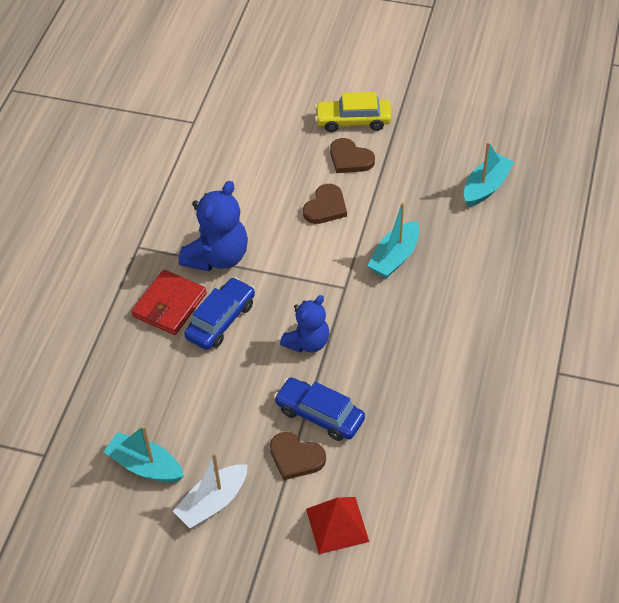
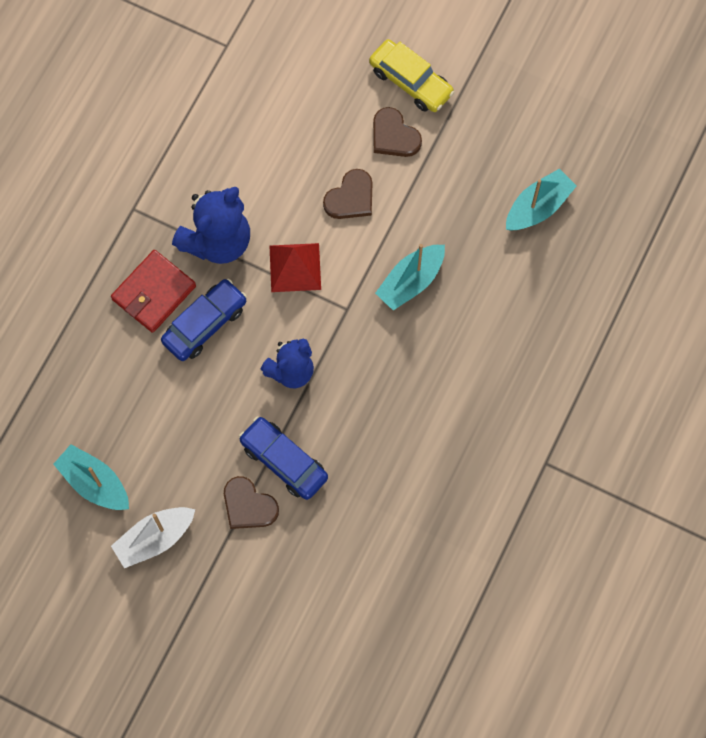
camera: 10 degrees right, 20 degrees up
(337, 525) = (273, 589): red pyramid -> red pyramid (295, 267)
(353, 121) = (410, 81): yellow car -> yellow car turned 150 degrees counterclockwise

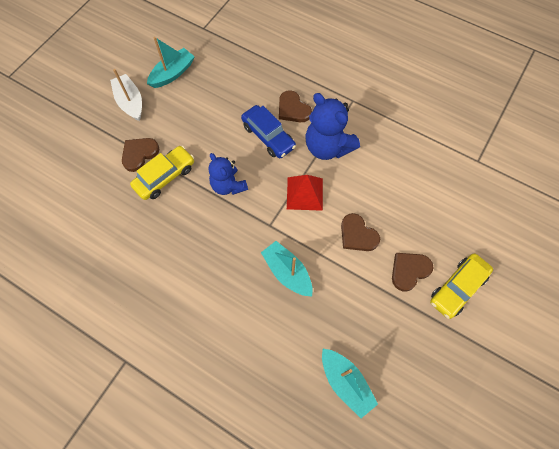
camera: 95 degrees right, 5 degrees down
(154, 293) = (293, 109): red wallet -> brown heart
(284, 461) = (165, 177): blue car -> yellow car

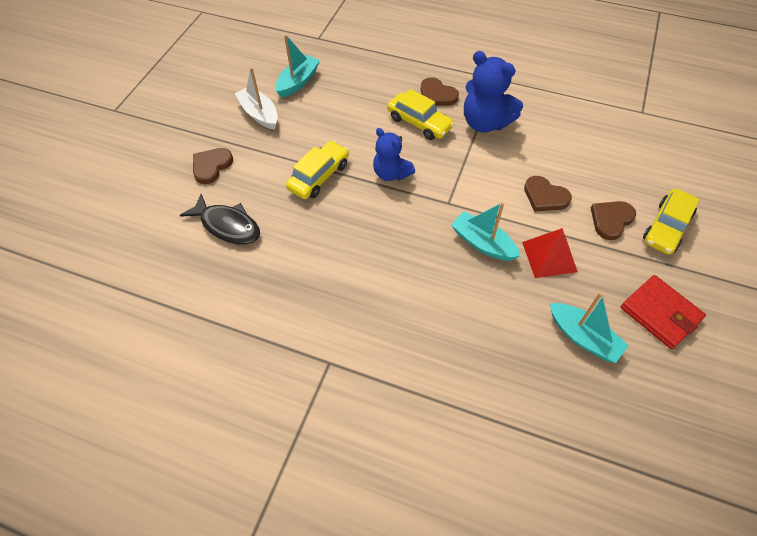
camera: 10 degrees left, 10 degrees down
(75, 212) = (227, 226): none -> black fish
(139, 154) = (284, 160): brown heart -> brown heart (211, 166)
(268, 136) = (419, 123): blue car -> yellow car
(305, 193) = (476, 168): red pyramid -> red pyramid (549, 256)
(421, 373) = (660, 313): none -> red wallet

